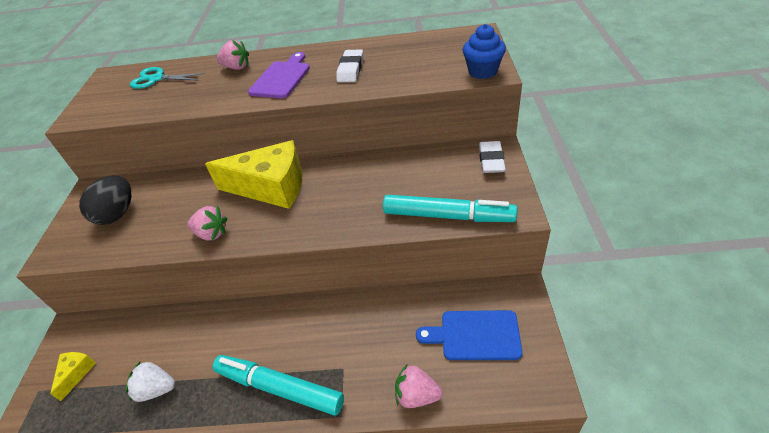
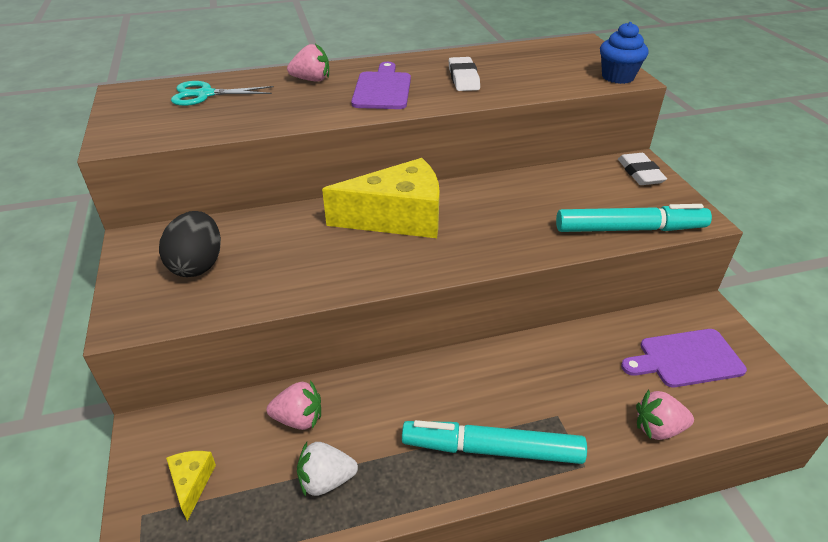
camera: 20 degrees left, 5 degrees down
(212, 234) = (352, 274): pink strawberry -> pink strawberry (299, 419)
(475, 335) = (686, 359): blue cutting board -> purple cutting board

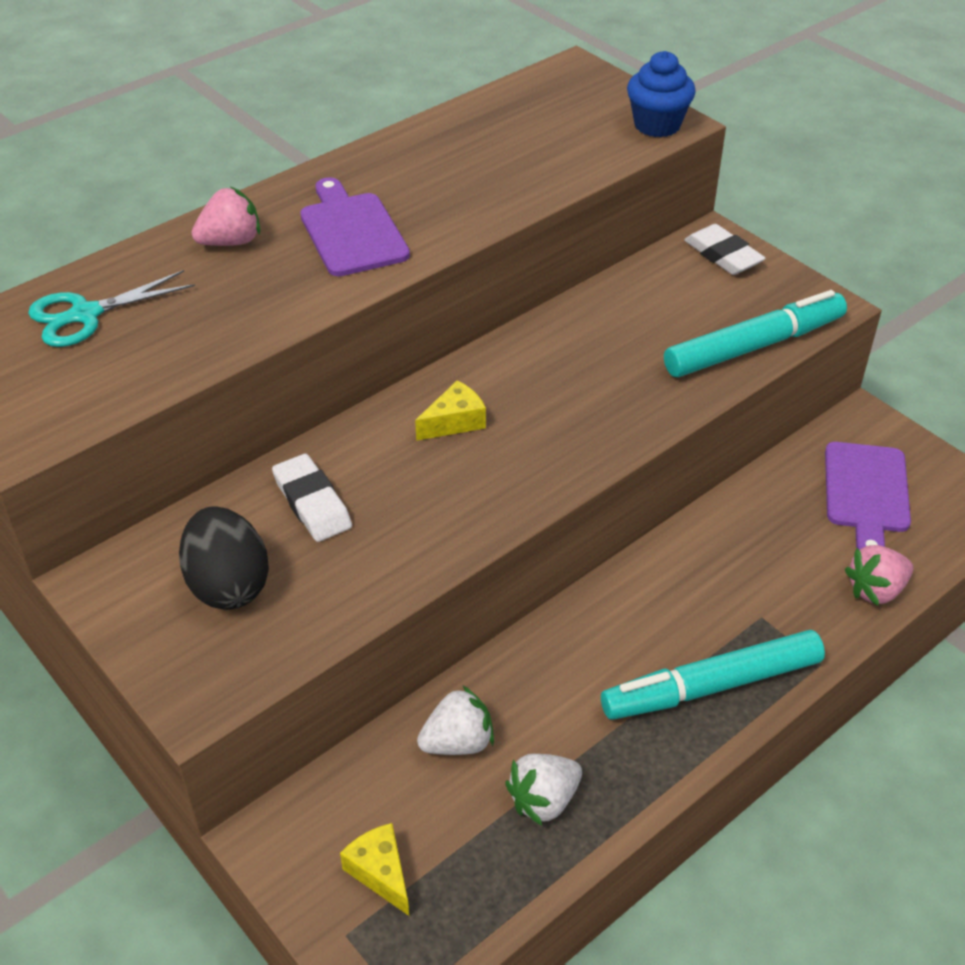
camera: 25 degrees left, 5 degrees up
(299, 419) = (458, 742): pink strawberry -> white strawberry
(398, 218) = (454, 422): yellow cheese -> yellow cheese, size x0.43
(463, 78) = (453, 181): white eraser -> white eraser (312, 503)
(686, 359) = (866, 493): purple cutting board -> purple cutting board turned 45 degrees counterclockwise

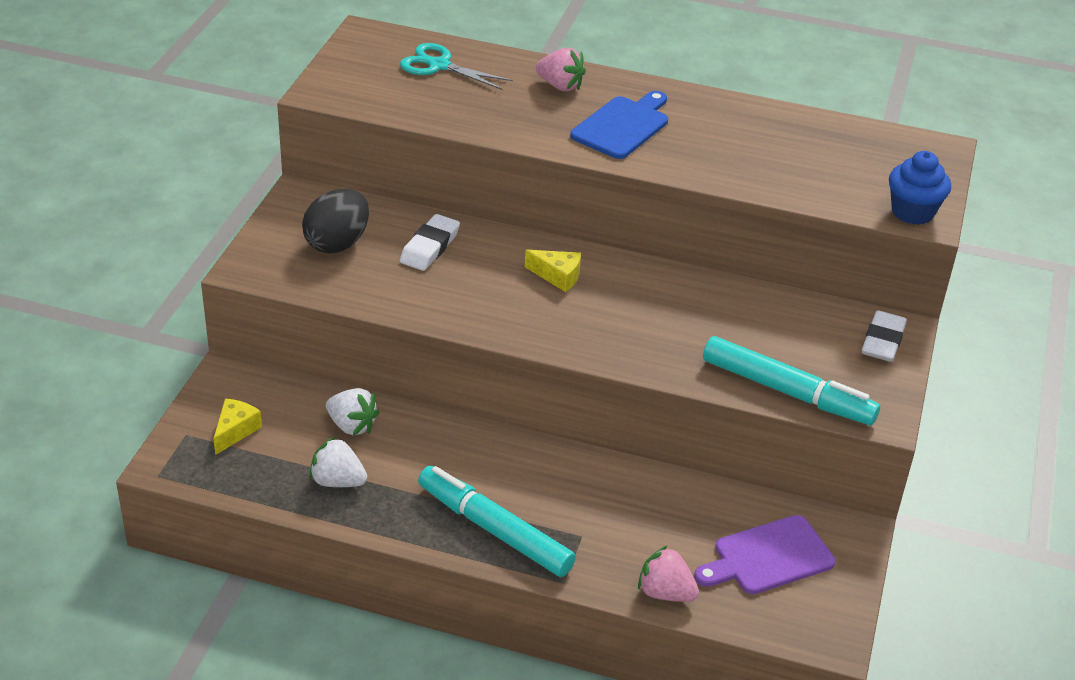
camera: 55 degrees right, 5 degrees down
(352, 231) = (623, 126): purple cutting board -> blue cutting board

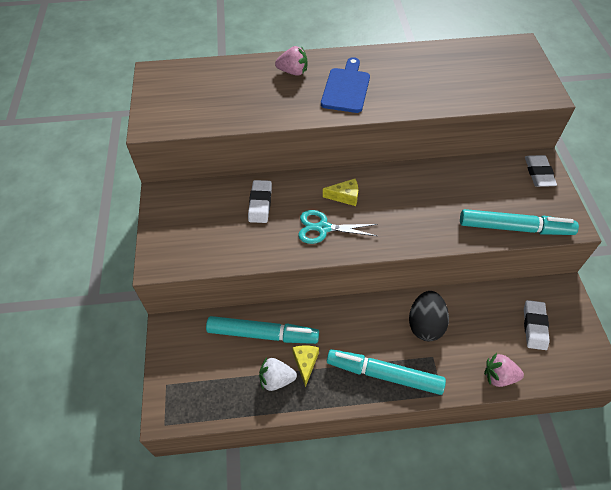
camera: 20 degrees left, 15 degrees up
(235, 431) = (195, 368): yellow cheese -> yellow cheese (305, 363)
(337, 243) = (203, 222): black egg -> black egg (425, 324)
(352, 426) = (263, 334): white strawberry -> turquoise marker
(439, 66) = (213, 81): turquoise scissors -> turquoise scissors (323, 228)
(768, 557) = (534, 326): purple cutting board -> white eraser
(912, 212) = (537, 92): blue cupcake -> none

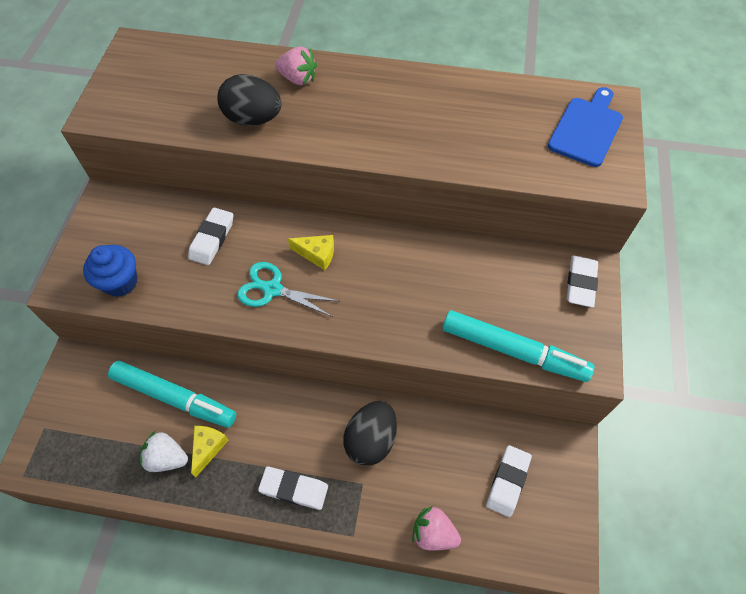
camera: 15 degrees right, 5 degrees up
(202, 251) = (120, 282): none -> blue cupcake
(273, 105) = (253, 119): none -> black egg
(346, 88) = (353, 115): blue cutting board -> blue cutting board (586, 129)
(384, 374) = (294, 489): turquoise marker -> white eraser

